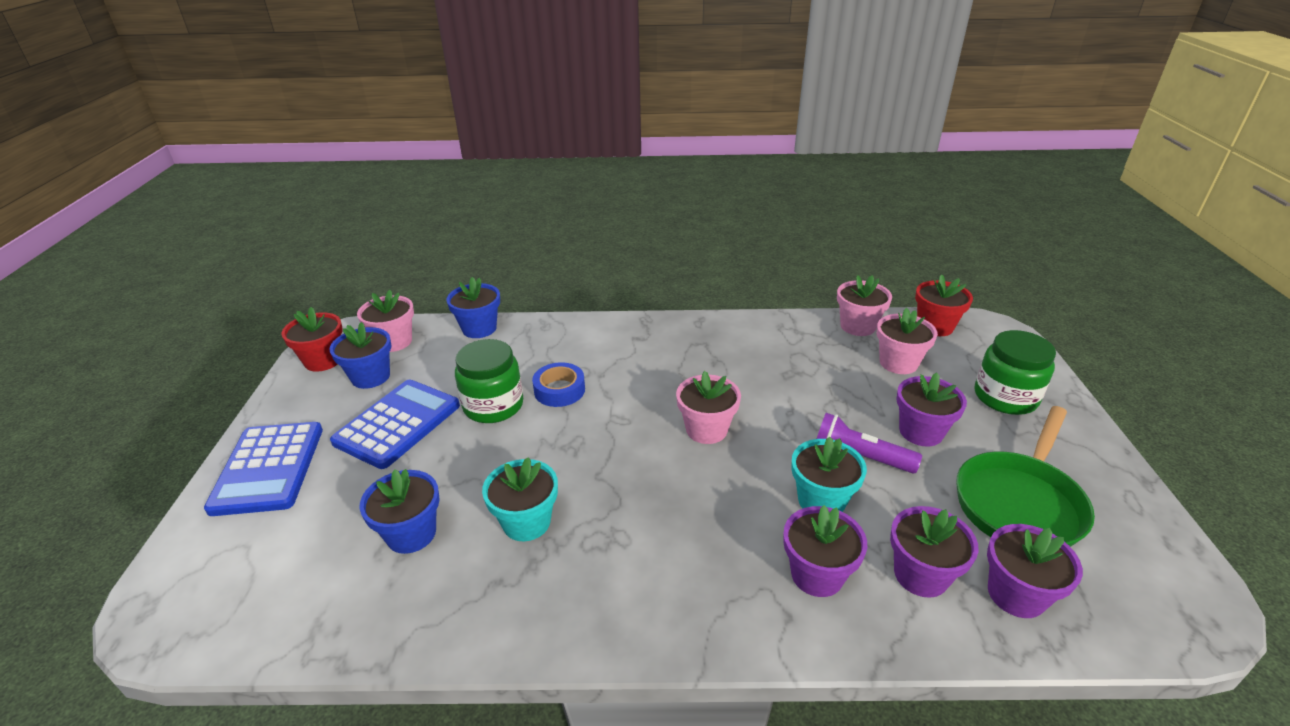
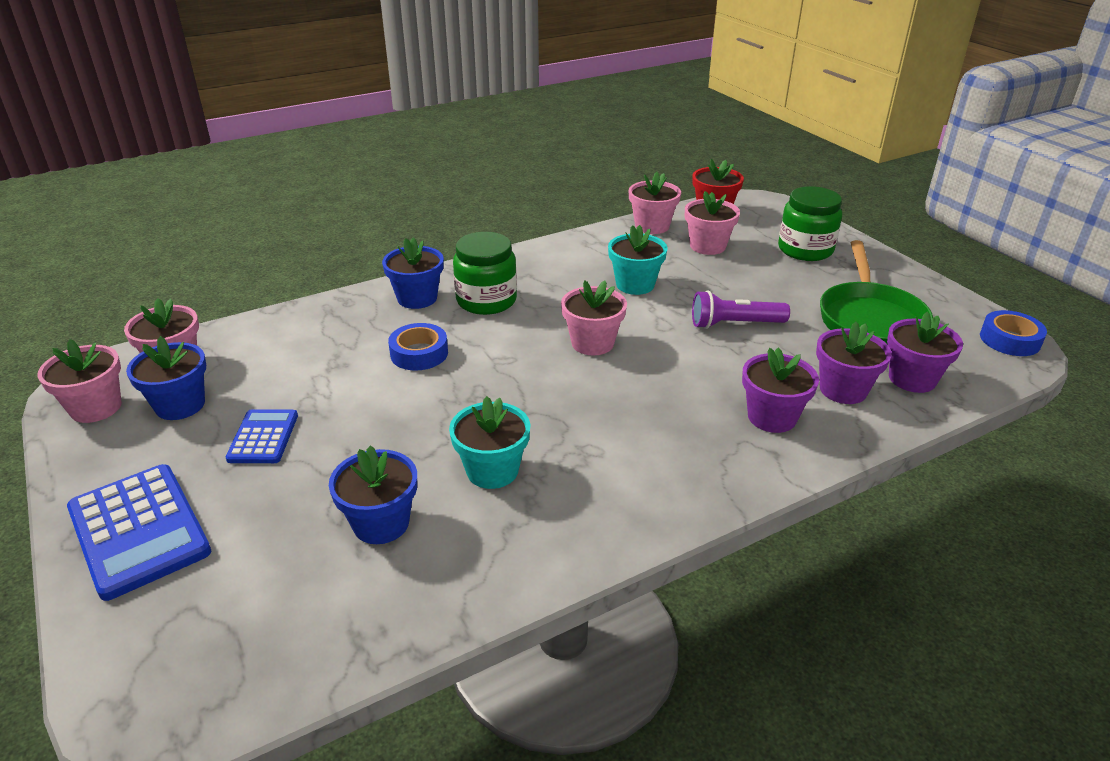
camera: 30 degrees left, 0 degrees up
(323, 360) = (96, 407): red flower pot -> pink flower pot
(398, 424) = (263, 437): blue calculator -> blue calculator, size x0.58
(479, 328) = (271, 323): blue flower pot -> blue flower pot (417, 298)
(493, 405) = (360, 387): green jar -> green jar (486, 300)
(821, 500) = (732, 365): turquoise flower pot -> turquoise flower pot (635, 284)
(921, 432) = (765, 292): purple flower pot -> none
(1192, 594) = (1009, 340): none -> blue tape

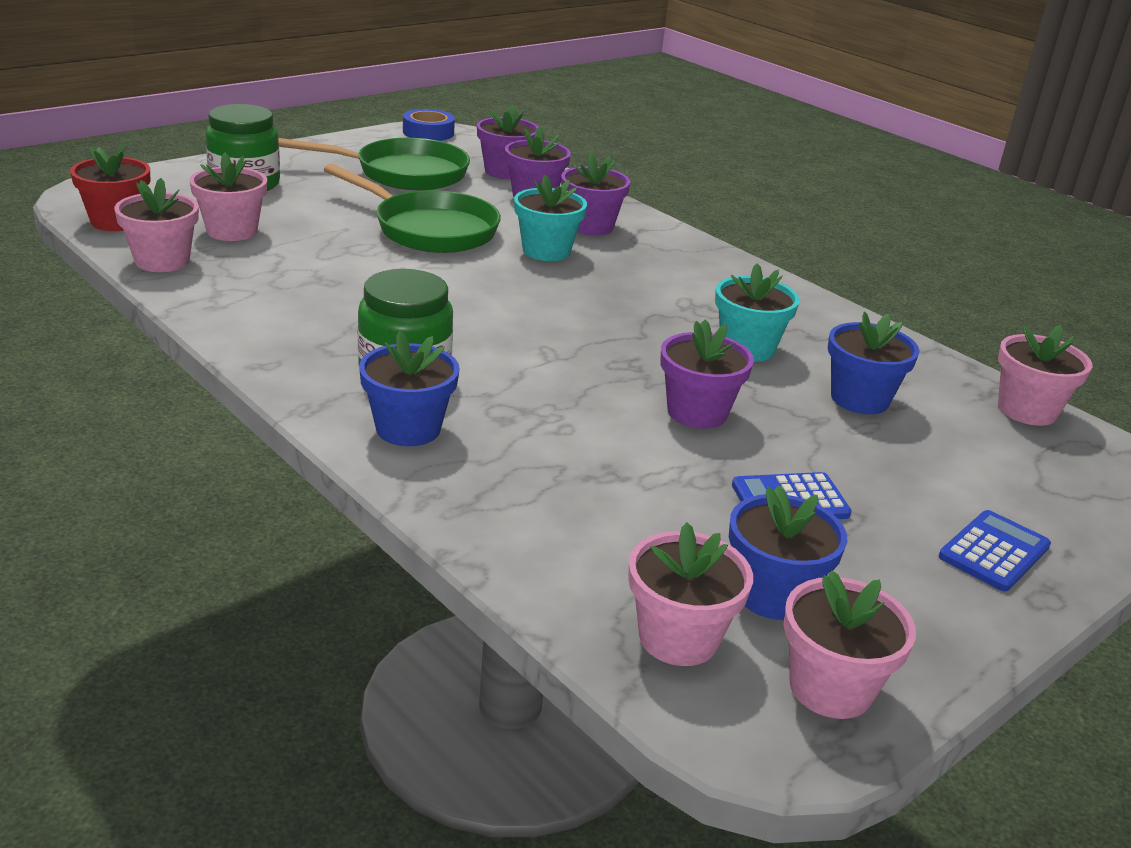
camera: 105 degrees left, 5 degrees down
(138, 530) = (994, 552): blue calculator -> blue calculator, size x0.58
(394, 417) = (697, 412): none -> purple flower pot
(419, 353) = (557, 410): blue tape -> none
(592, 343) = (493, 301): pink flower pot -> pink flower pot (1027, 410)
(635, 284) = (344, 276): turquoise flower pot -> turquoise flower pot (546, 251)
(734, 324) = (429, 229): purple flashlight -> green pan

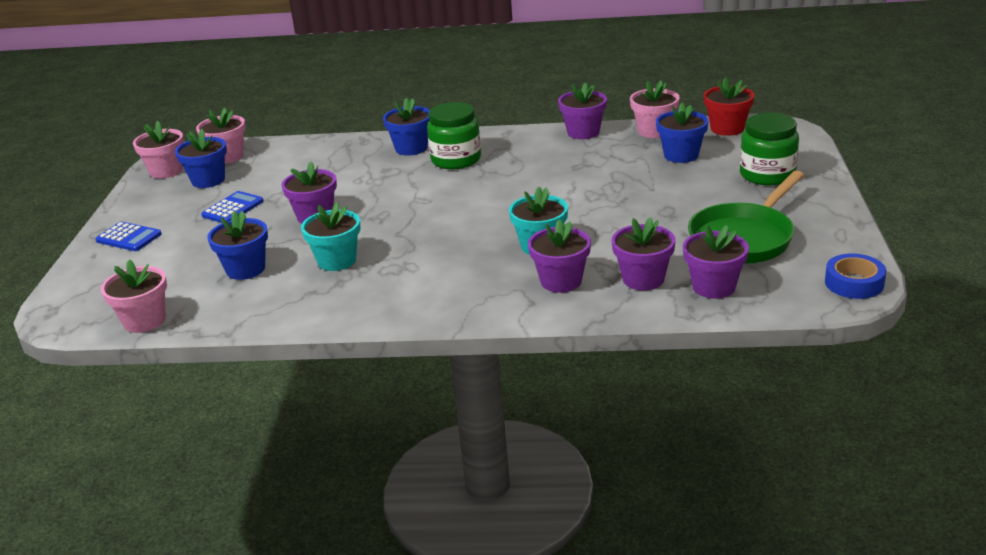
camera: 140 degrees right, 0 degrees up
(209, 306) = (583, 132): none -> purple flower pot
(232, 231) = (681, 155): pink flower pot -> blue flower pot
(429, 229) = (621, 216): green pan -> none
(994, 552) = (129, 237): blue calculator -> blue calculator turned 60 degrees counterclockwise

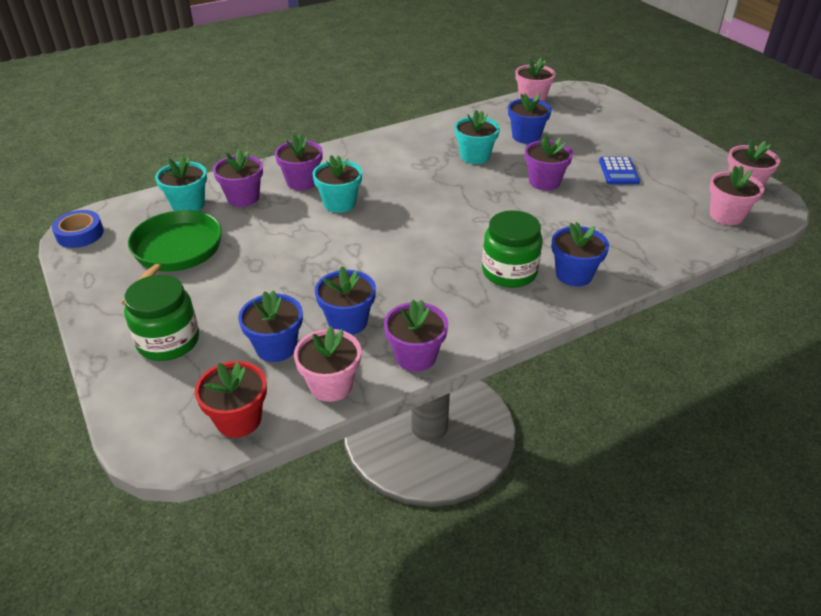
camera: 145 degrees right, 10 degrees up
(129, 237) = (645, 134): blue calculator -> none
(208, 180) = (690, 188): blue flower pot -> blue flower pot (347, 322)
(713, 287) = (188, 205): purple flower pot -> turquoise flower pot

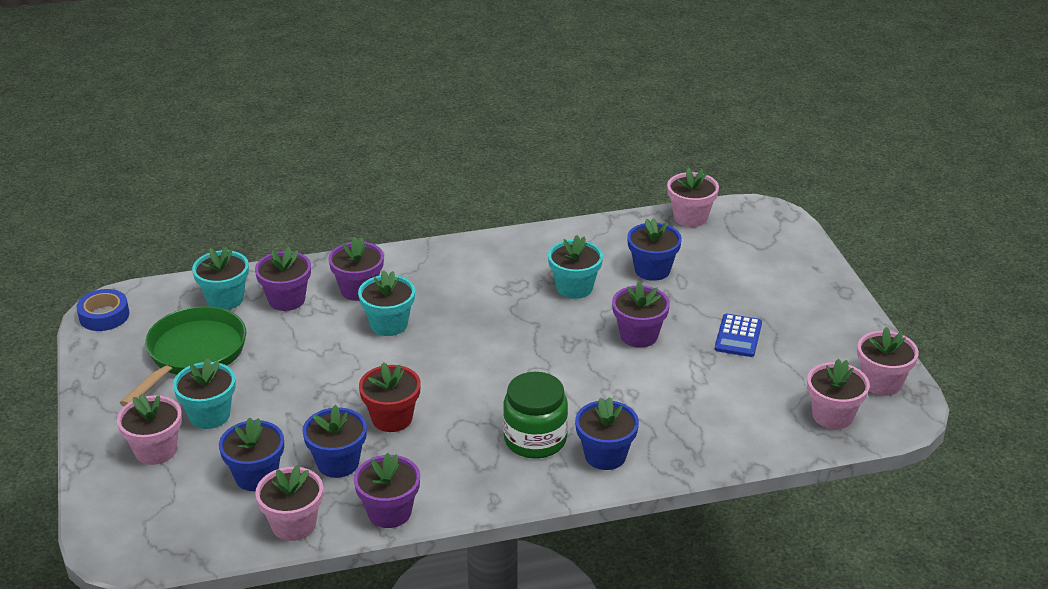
camera: 15 degrees right, 5 degrees down
(168, 341) = (156, 450): green jar -> pink flower pot
(210, 301) = (209, 415): none -> turquoise flower pot
(238, 419) = (195, 540): red flower pot -> red flower pot (392, 418)

